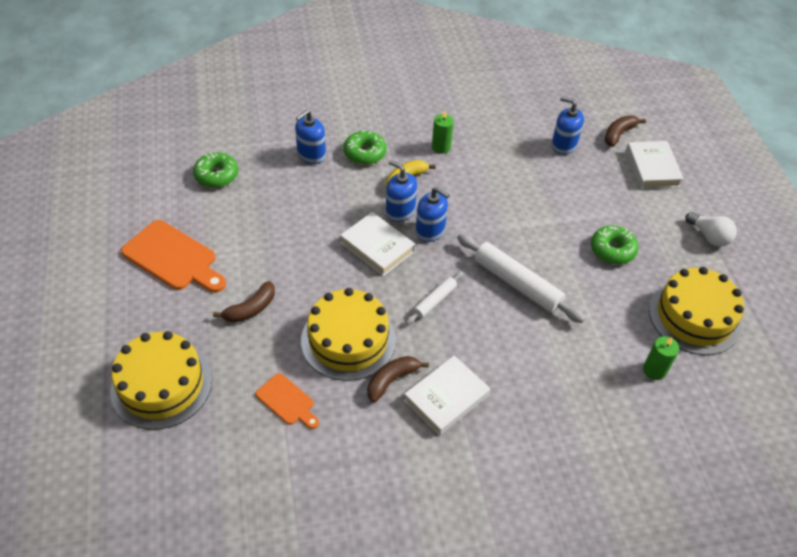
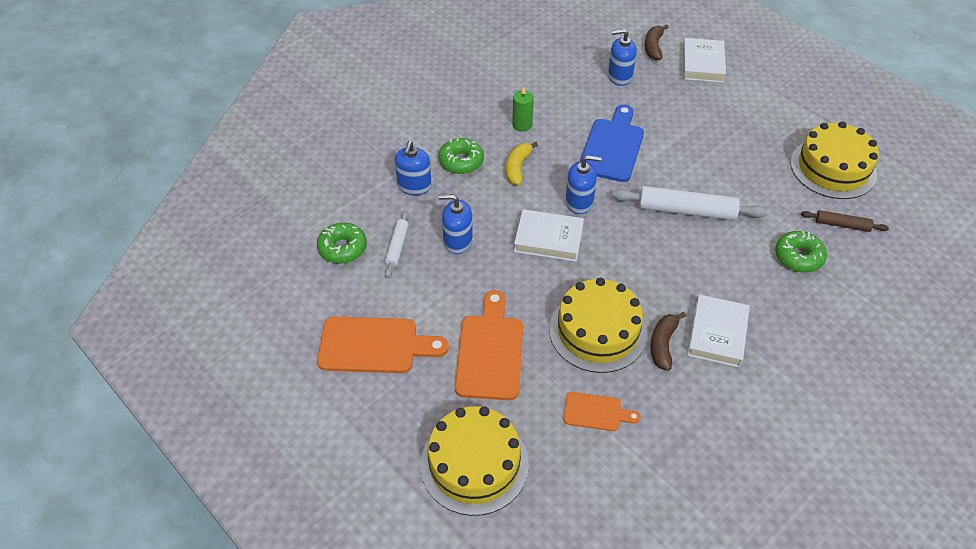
camera: 30 degrees left, 0 degrees up
(250, 309) = (490, 352): brown banana -> orange cutting board
(400, 211) = (539, 198): blue soap dispenser -> blue soap dispenser (457, 241)
(435, 301) = (636, 259): white rolling pin -> white rolling pin (397, 247)
(501, 200) = (612, 147): none -> blue cutting board
(612, 250) = (732, 146): green donut -> green donut (798, 257)
(652, 168) = (702, 64): white book -> white book turned 45 degrees clockwise
(654, 370) = (842, 225): green candle -> brown rolling pin
(709, 236) = (789, 100): white light bulb -> none

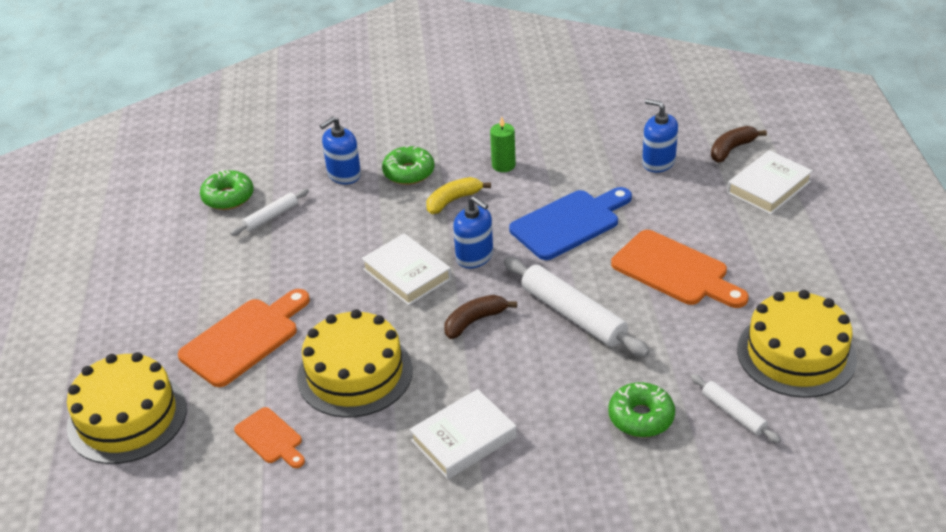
camera: 40 degrees right, 10 degrees down
(374, 345) = (163, 284): orange cutting board -> orange cutting board (674, 271)
(457, 241) = (325, 237): blue soap dispenser -> none
(663, 344) = (400, 418): brown banana -> brown banana (475, 321)
(842, 225) = (733, 413): brown rolling pin -> white rolling pin

